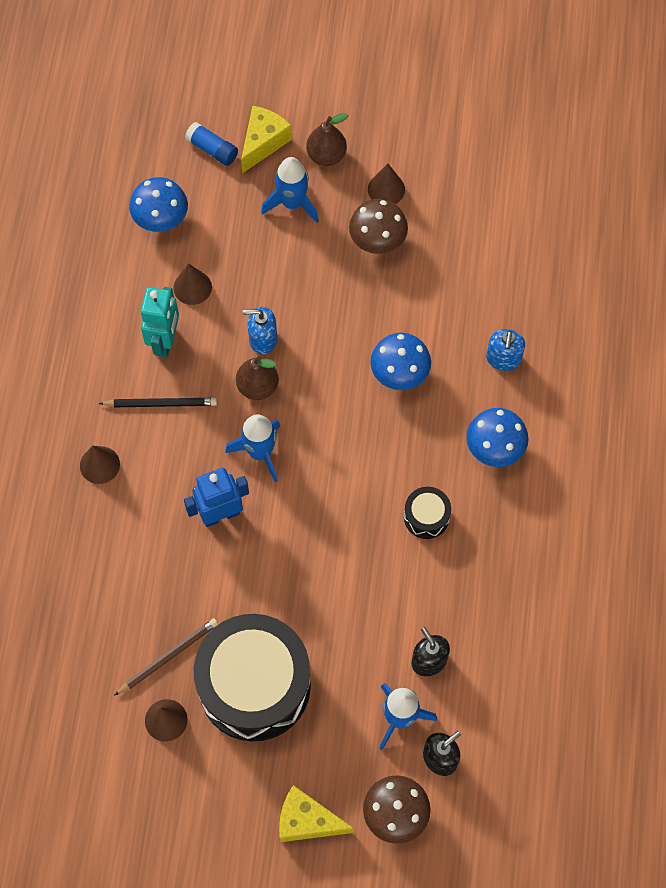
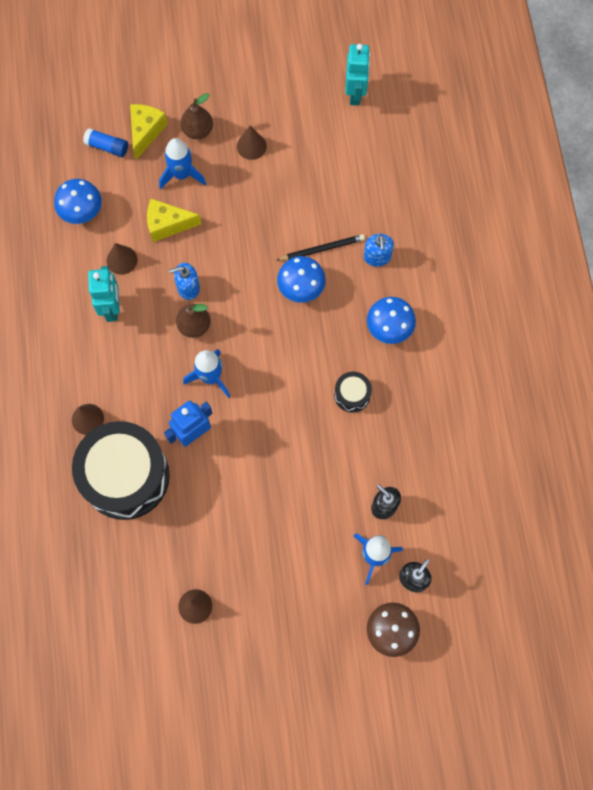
camera: 15 degrees left, 5 degrees up
(161, 403) = (122, 358): black pencil -> black pencil (322, 249)
(168, 656) = (183, 556): brown pencil -> none
(254, 685) = (256, 560): black drum -> black drum (125, 476)
(307, 821) = (325, 655): yellow cheese -> yellow cheese (167, 224)
(377, 240) = (255, 187): brown mushroom -> none
(531, 156) = (355, 94): none -> turquoise robot

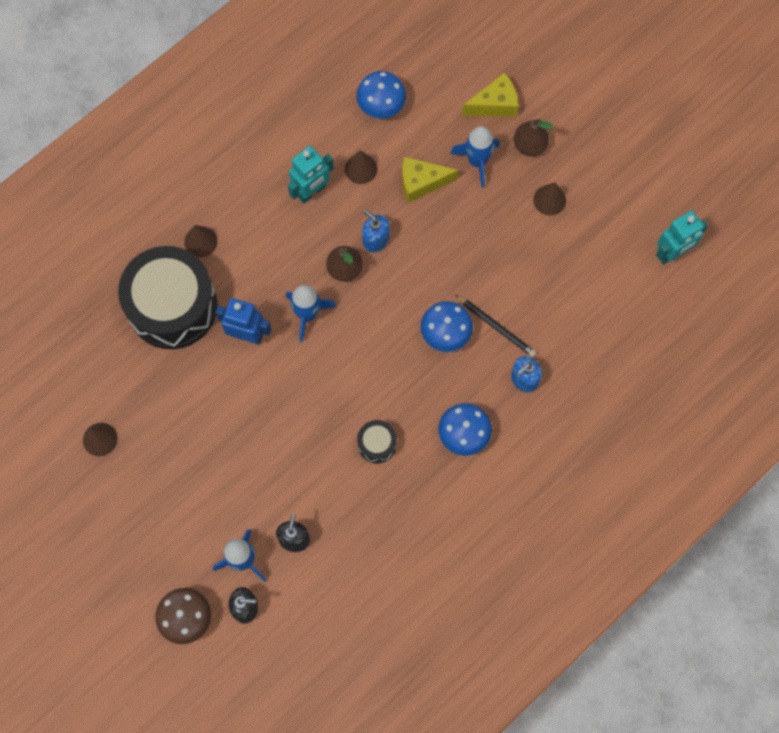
camera: 55 degrees right, 0 degrees up
(107, 147) = (456, 83): blue glue stick -> none
(167, 224) = (421, 183): yellow cheese -> yellow cheese turned 60 degrees counterclockwise

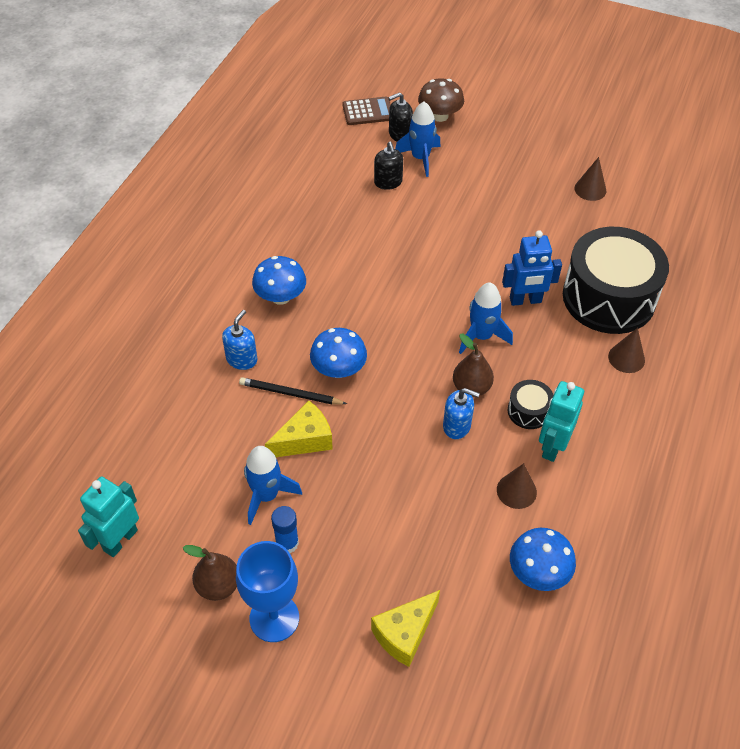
camera: 155 degrees right, 20 degrees down
(261, 661) = (368, 112): none -> brown calculator
(377, 444) = (356, 263): black drum -> black drum (528, 411)
(421, 183) = (442, 503): yellow cheese -> yellow cheese (304, 440)
(477, 161) = (391, 553): blue rocket -> blue rocket (266, 496)
(529, 145) = (338, 599): brown pear -> brown pear (218, 585)
(549, 200) = (287, 543): brown cone -> blue glue stick
(579, 150) = (274, 618): none -> blue goblet

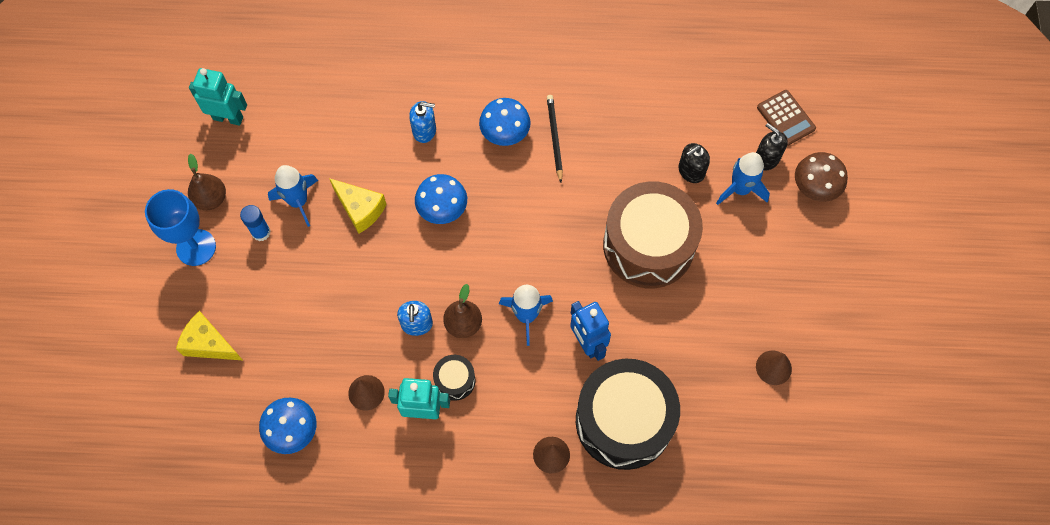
camera: 70 degrees right, 15 degrees up
(290, 394) = (402, 181): black pencil -> black pencil (554, 138)
(447, 231) = (648, 245): none -> brown drum

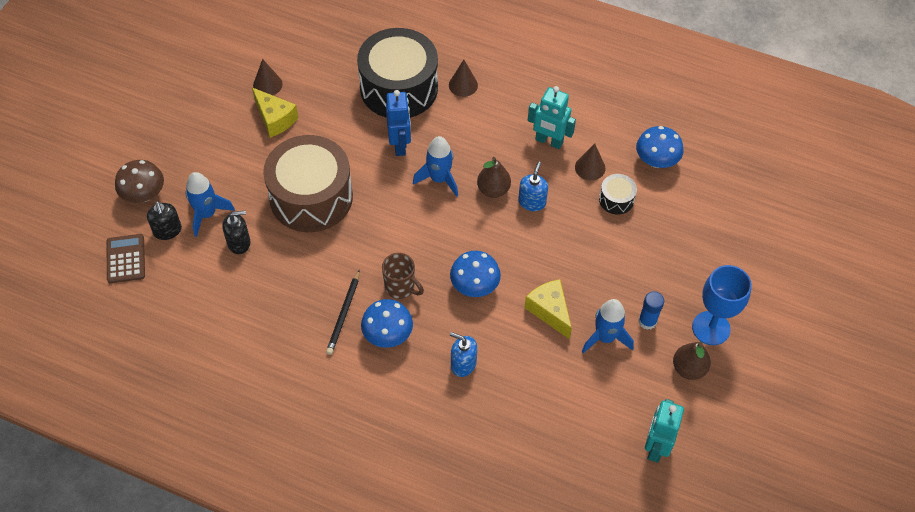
camera: 160 degrees left, 10 degrees down
(209, 344) = (712, 244): yellow cheese -> yellow cheese (275, 119)
(228, 118) = (655, 447): turquoise robot -> turquoise robot turned 75 degrees clockwise
(455, 380) = (516, 153): black drum -> black drum (616, 199)
(513, 182) = (400, 287): none -> brown mug

